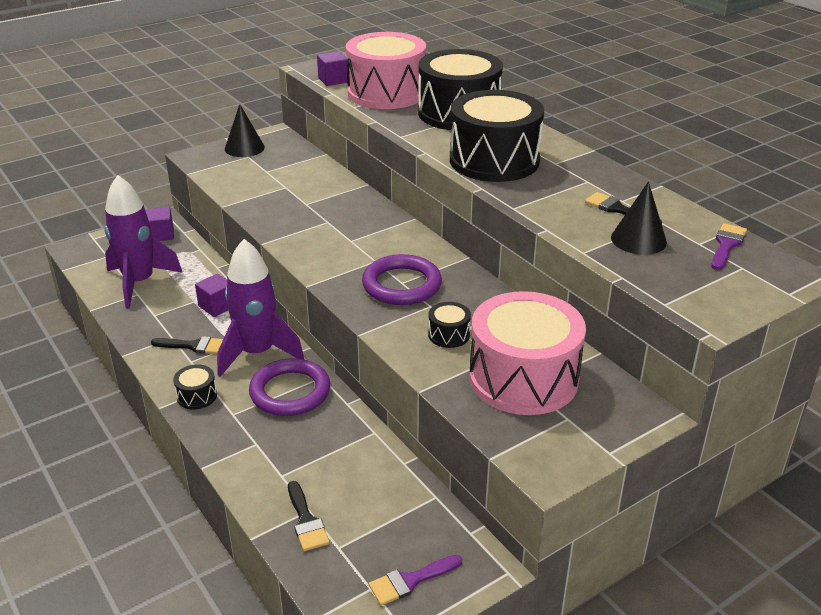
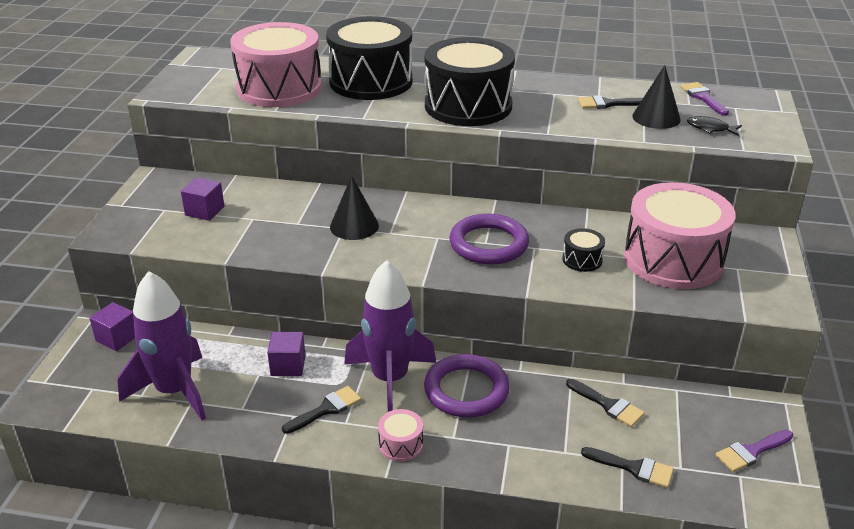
camera: 45 degrees left, 0 degrees up
(197, 396) = (401, 444): black drum -> pink drum
(244, 148) = (145, 204): black cone -> black cone (354, 226)
(333, 80) = (208, 95): purple cube -> purple cube (205, 211)
(365, 469) = (608, 405): none -> black brush
(410, 581) = (751, 452): purple brush -> purple brush turned 45 degrees clockwise
(672, 272) = (710, 128): none -> black fish

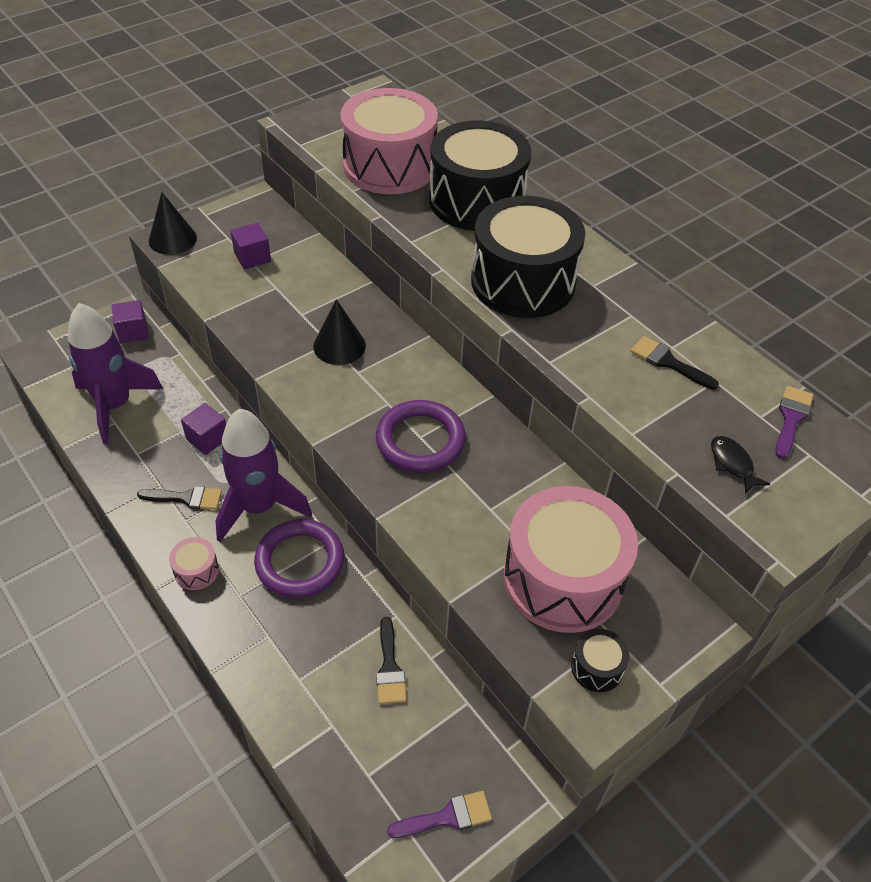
camera: 40 degrees right, 15 degrees up
(582, 260) = (477, 515): black drum -> black drum (597, 667)
(633, 468) = (331, 741): black brush -> none
(656, 117) = (693, 412): black cone -> black cone (172, 239)
(751, 452) = (447, 817): purple brush -> purple brush turned 150 degrees clockwise

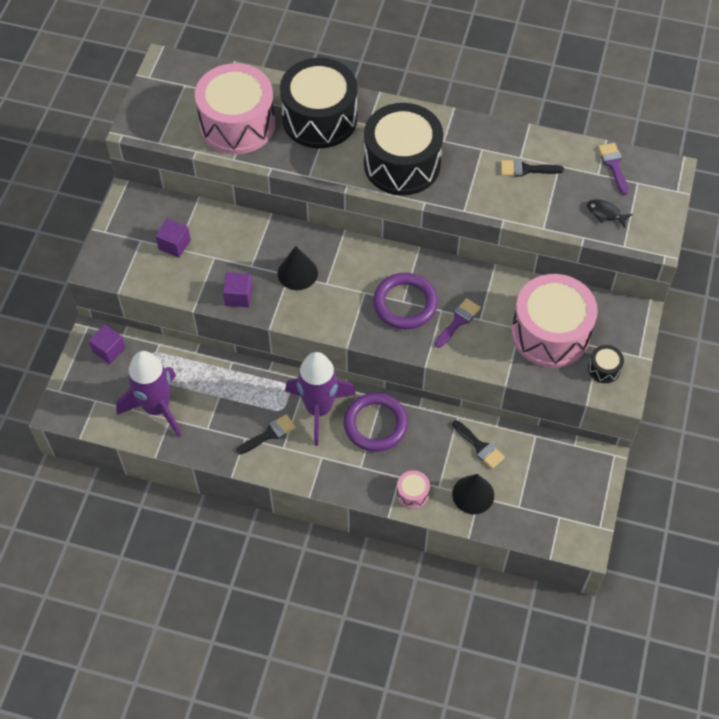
camera: 35 degrees left, 10 degrees up
(172, 239) = (103, 265): black cone -> black cone (473, 494)
(196, 571) = (322, 471): pink drum -> pink drum (412, 493)
(207, 439) = (242, 389): purple cube -> purple cube (238, 296)
(447, 817) = (573, 497): purple brush -> purple brush (458, 321)

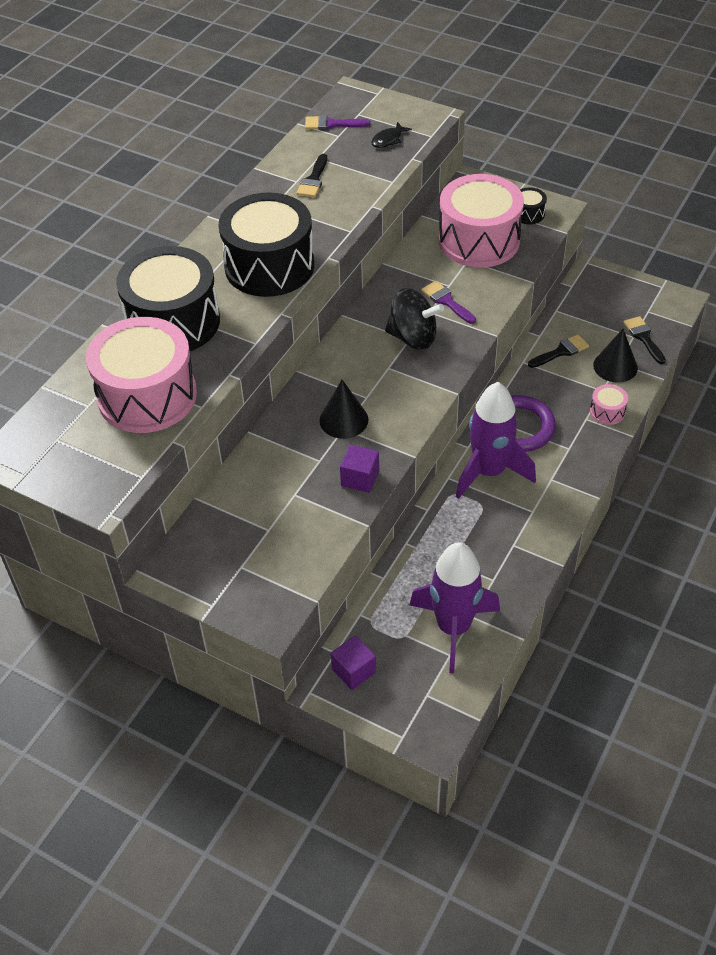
camera: 75 degrees left, 10 degrees down
(174, 244) = (261, 531): purple cube -> none
(269, 434) = (512, 521): black brush -> black brush (644, 338)
(405, 303) = (413, 337): purple ring -> black spinning top

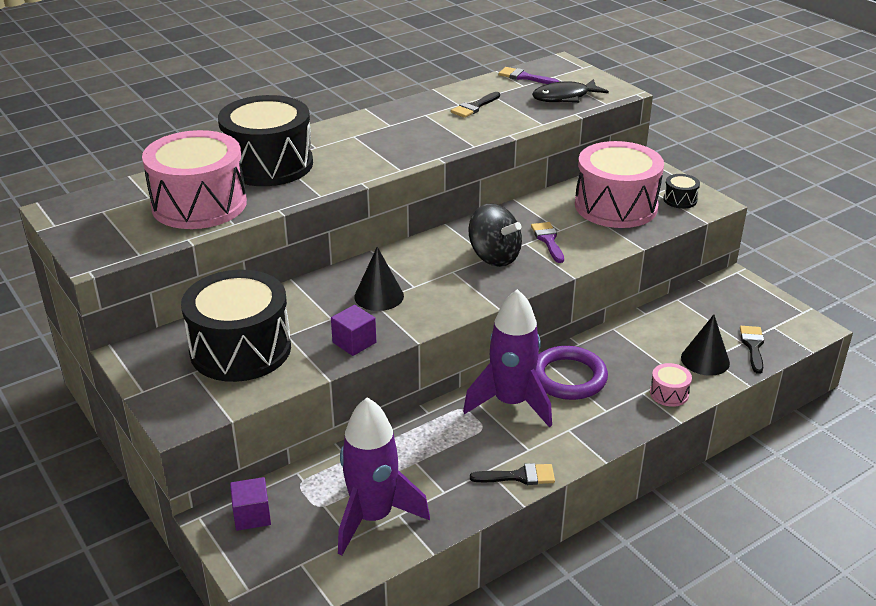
camera: 25 degrees right, 15 degrees down
(269, 266) = (382, 150): black drum -> black drum (240, 349)
(388, 140) = (564, 97): black fish -> black fish, size x1.68
(561, 351) = (657, 332): black brush -> black brush (519, 476)

